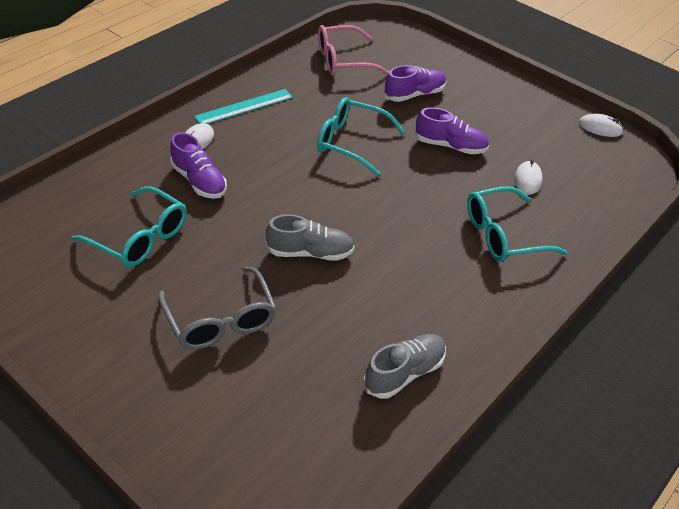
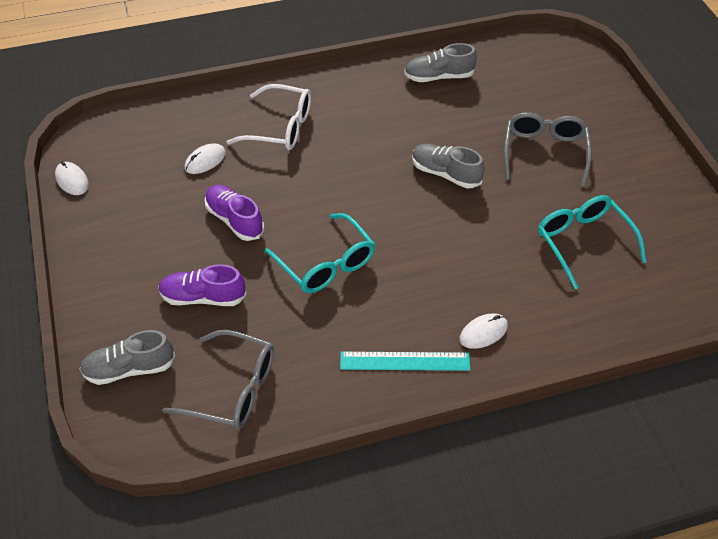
camera: 145 degrees left, 5 degrees up
(199, 181) = (504, 280): purple shoe -> none
(343, 60) = (233, 389): pink glasses -> grey glasses
(414, 50) = (129, 369): none -> grey shoe
(502, 235) = (280, 127): turquoise glasses -> white glasses

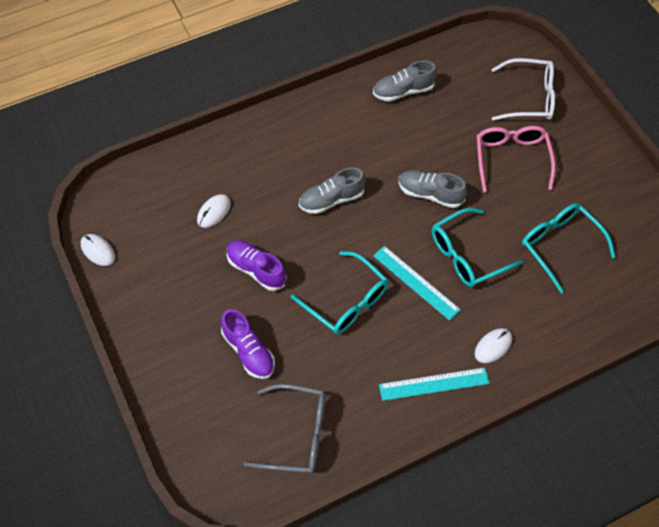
camera: 10 degrees left, 10 degrees up
(129, 369) = (204, 430): grey shoe -> grey shoe (331, 200)
(203, 297) = (248, 351): purple shoe -> purple shoe turned 120 degrees counterclockwise
(280, 127) = (273, 166): white glasses -> white glasses (529, 98)
(409, 256) = (416, 282): none -> turquoise ruler
(473, 237) = (466, 255): none -> turquoise glasses
(544, 152) = (511, 159): grey glasses -> pink glasses

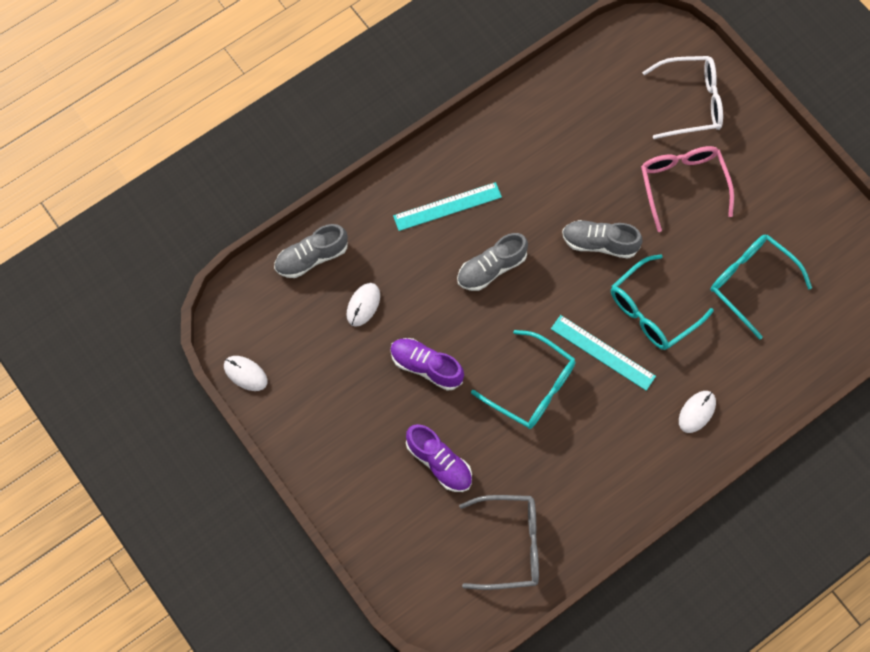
camera: 10 degrees left, 10 degrees up
(403, 91) = (546, 116): grey shoe -> grey shoe (311, 257)
(434, 384) = (642, 465): turquoise ruler -> turquoise ruler (447, 206)

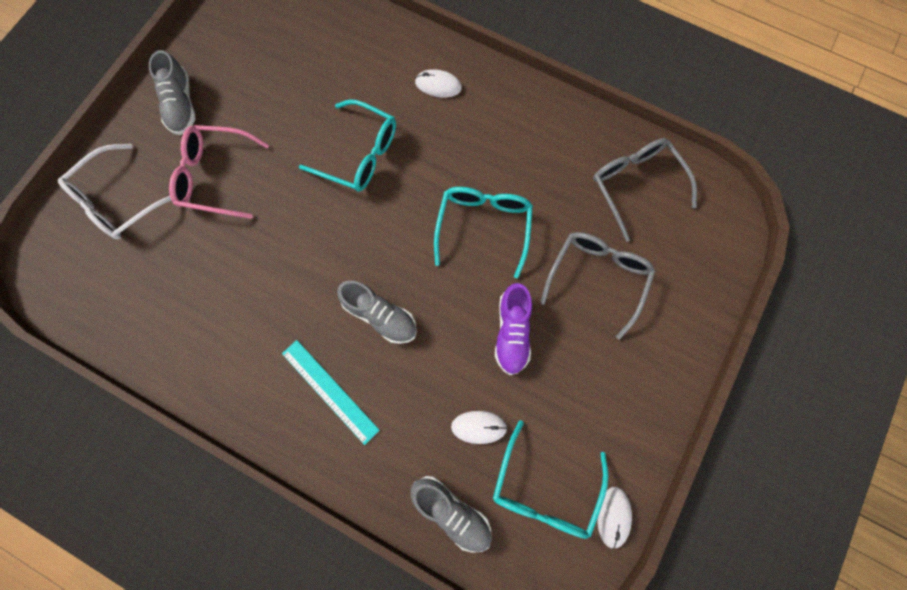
camera: 115 degrees left, 5 degrees up
(439, 462) = (597, 277): purple shoe -> grey glasses
(599, 243) = (309, 226): grey shoe -> grey shoe (181, 105)
(602, 352) = (420, 180): turquoise ruler -> none
(682, 184) = (215, 176): pink glasses -> pink glasses turned 45 degrees clockwise
(691, 102) = (118, 201): white glasses -> white glasses turned 105 degrees counterclockwise
(750, 282) = (295, 86): turquoise glasses -> turquoise glasses (544, 489)

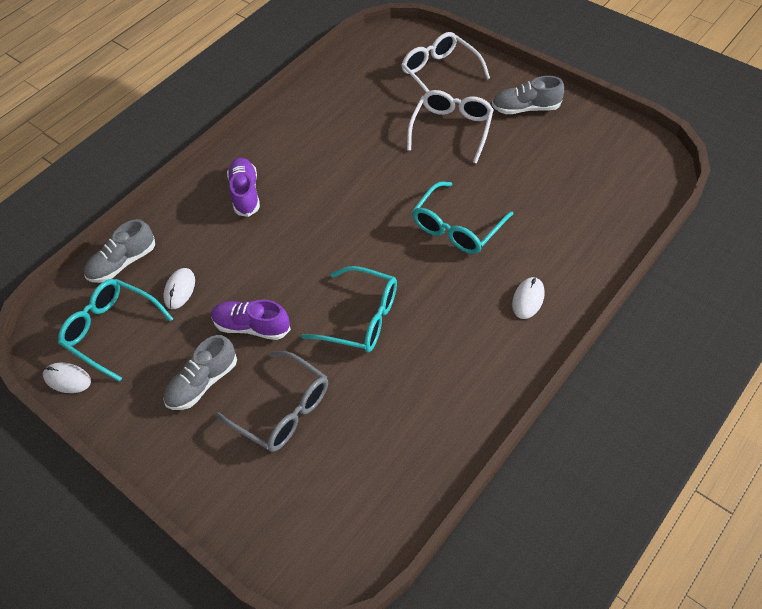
camera: 105 degrees right, 20 degrees down
(215, 176) = (452, 129): pink glasses -> white glasses
(330, 391) = (245, 193): turquoise ruler -> purple shoe
(380, 315) = (297, 230): grey shoe -> grey shoe (203, 382)
(635, 185) = (377, 471): grey glasses -> none

